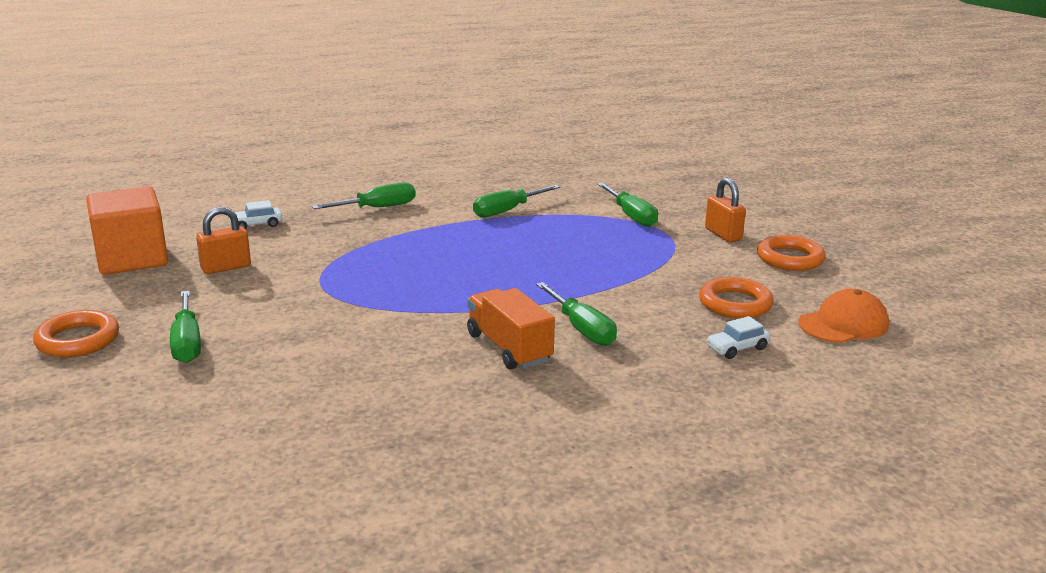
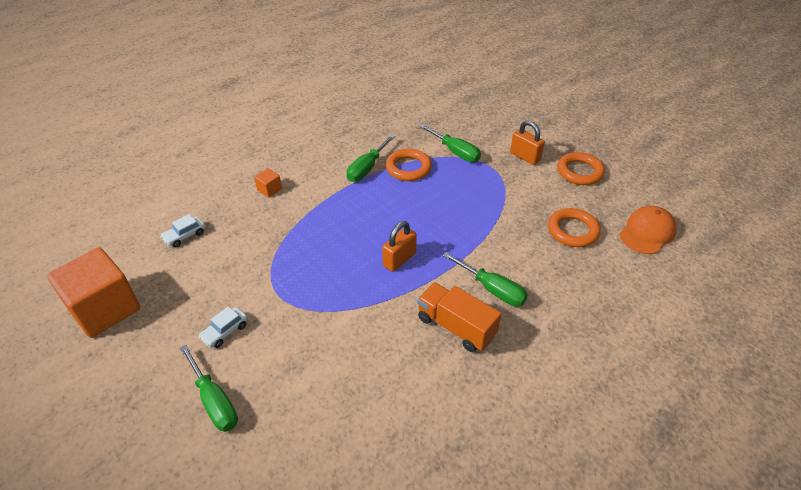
camera: 20 degrees left, 20 degrees up
(78, 340) = (119, 429): orange ring -> orange ring (408, 168)
(226, 267) = (191, 297): orange padlock -> orange padlock (399, 259)
(377, 208) = (269, 189): green screwdriver -> orange cube
(737, 348) = (599, 278): white car -> white car (225, 331)

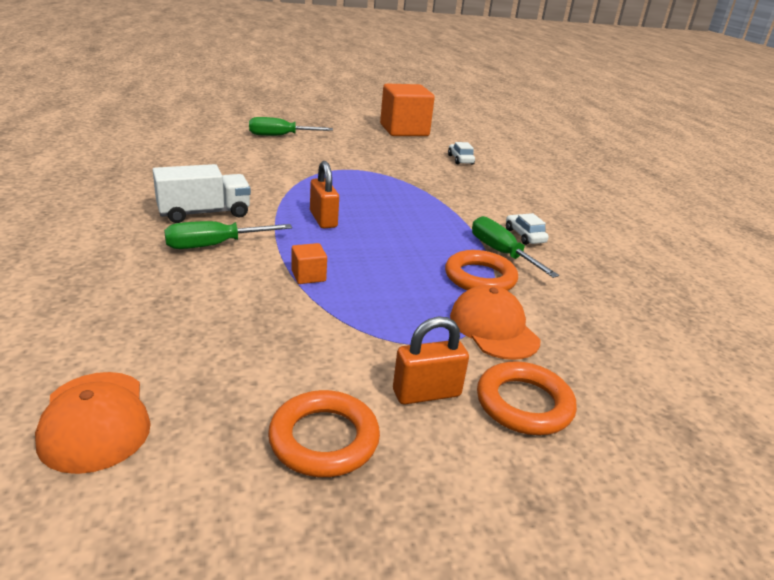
camera: 115 degrees right, 15 degrees down
(225, 331) = (335, 149): white car -> white car (524, 236)
(269, 189) = (500, 198): orange cube -> orange cube (308, 276)
(455, 152) = (493, 328): green screwdriver -> orange cap
(456, 327) = (204, 213): orange truck -> white truck
(573, 231) = (209, 343): orange ring -> orange ring (524, 404)

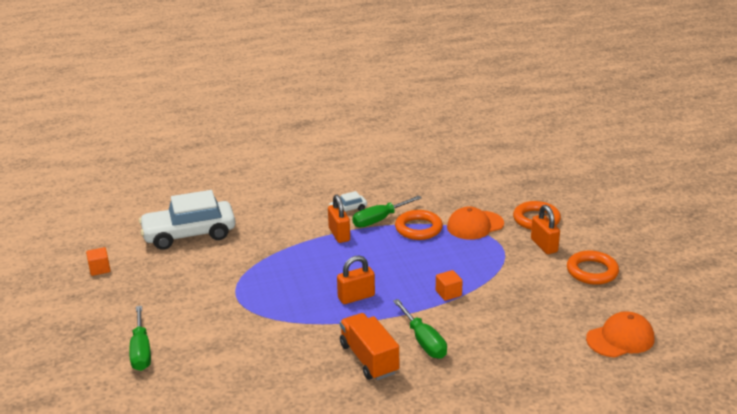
camera: 90 degrees left, 0 degrees up
(204, 213) = (369, 359): white truck -> orange truck
(404, 130) = (99, 269): orange cube -> orange cube, size x0.41
(460, 159) = (189, 234): white car -> white car, size x2.37
(462, 224) = (339, 234): none -> orange padlock

